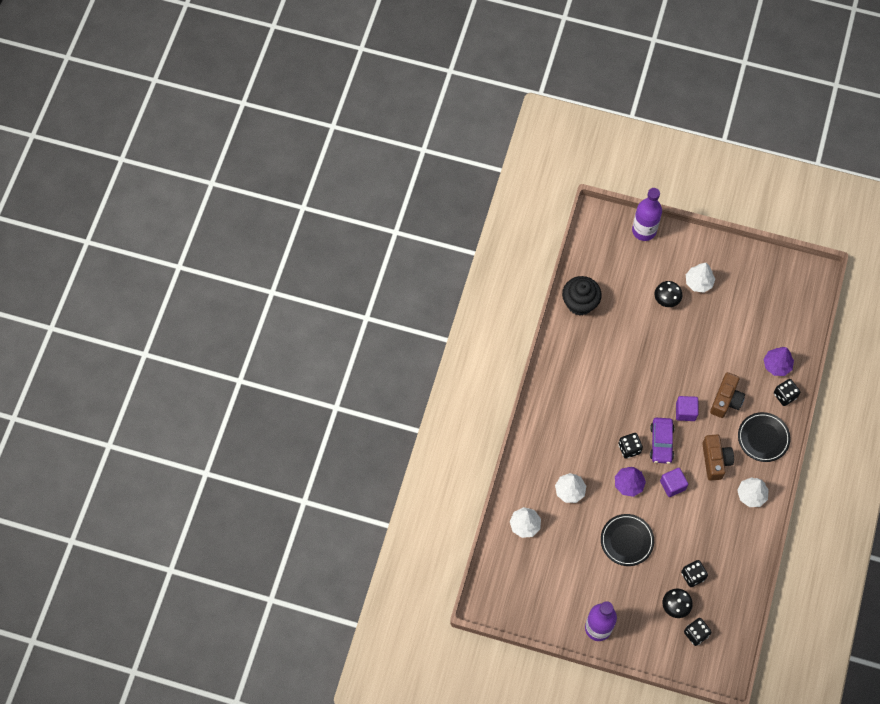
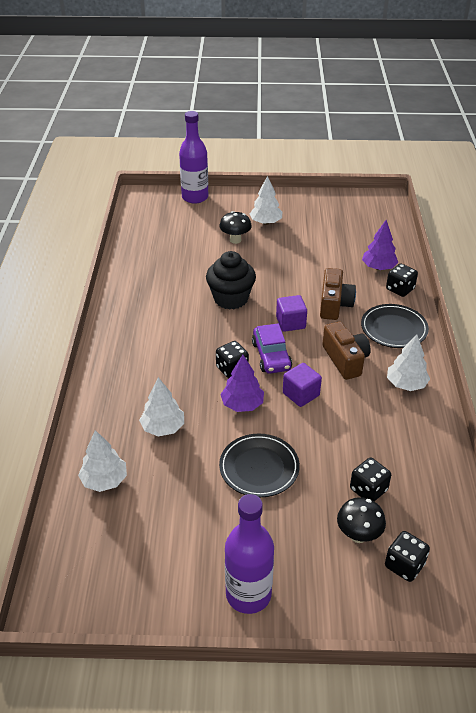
camera: 15 degrees left, 25 degrees down
(580, 303) = (138, 257): black cupcake -> black cupcake (231, 298)

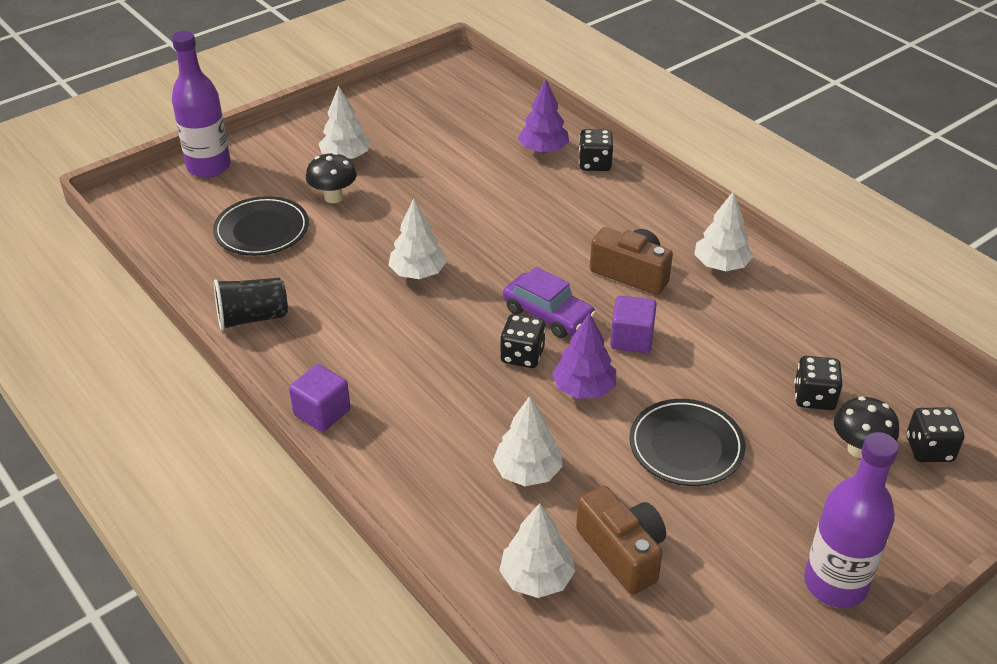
camera: 40 degrees left, 0 degrees up
(129, 279) = (252, 318): none -> black cup
(231, 298) = (418, 273): black cupcake -> white tree
(290, 323) = (523, 264): purple cube -> purple cube (322, 412)
(334, 304) = (546, 217): brown camera -> brown camera (622, 552)
(394, 329) = (639, 211): black plate -> black plate (262, 230)

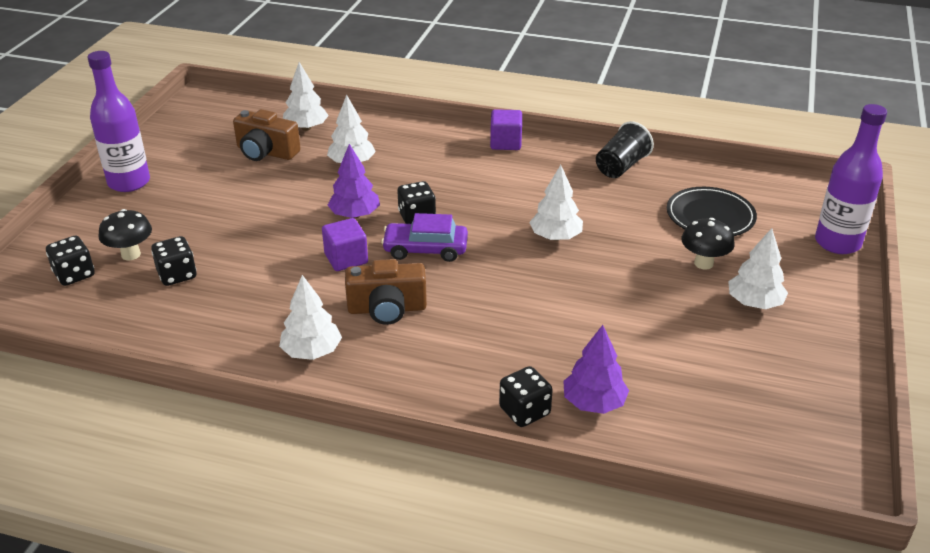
camera: 145 degrees right, 5 degrees down
(686, 446) = (259, 211): black plate -> none

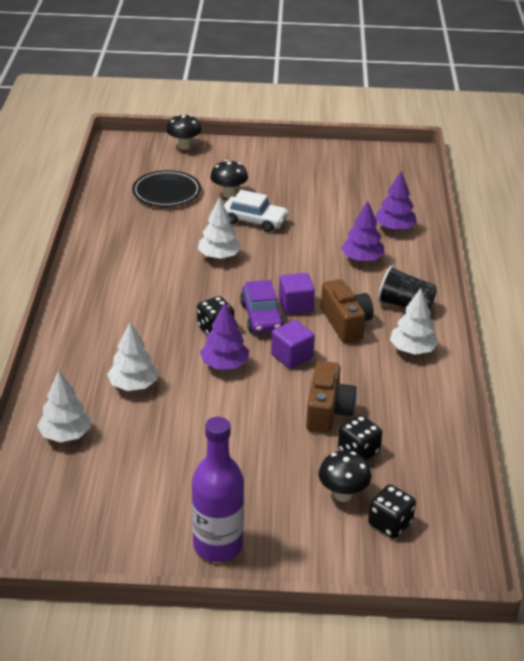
camera: 105 degrees left, 0 degrees up
(266, 152) = (126, 452): brown camera -> brown camera (328, 411)
(505, 143) = (73, 296): purple cube -> purple cube (295, 305)
(520, 352) = (362, 259): none -> purple tree
(524, 411) = (417, 252): black dice -> none
(621, 166) = (102, 233): black cup -> black cup (405, 305)
(632, 274) = (254, 221): none -> white car
(754, 303) = (266, 176): white tree -> none
(837, 243) = (184, 146): purple bottle -> black mushroom

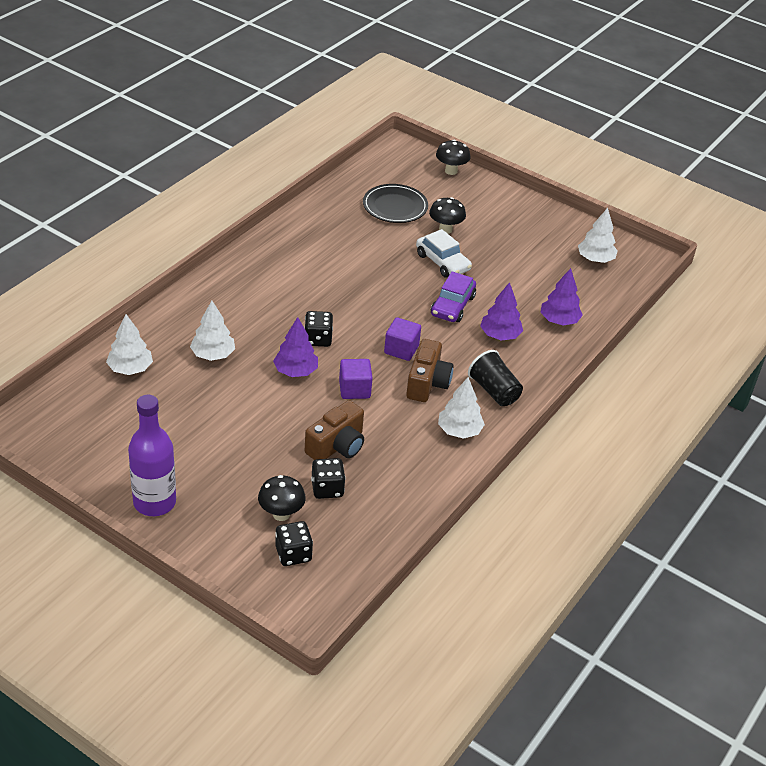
camera: 30 degrees right, 5 degrees up
(219, 256) = (382, 280): white tree -> white tree (595, 259)
(261, 317) = (364, 346): purple car -> purple car (452, 306)

